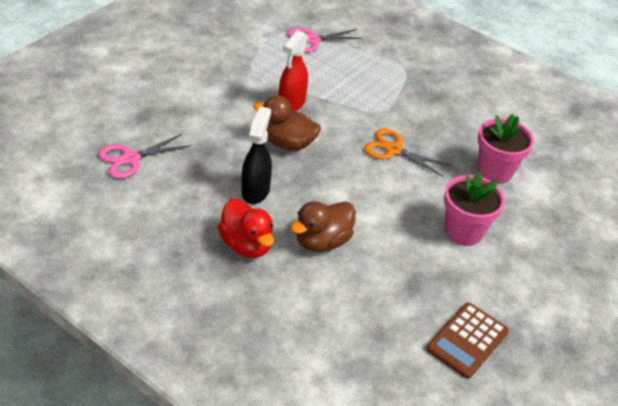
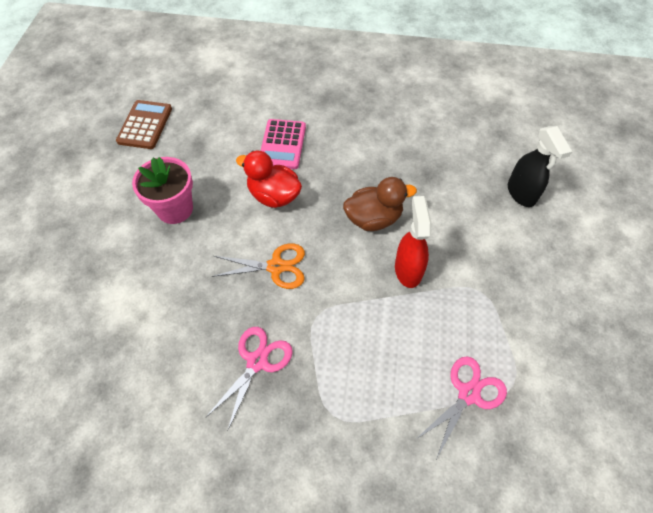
camera: 155 degrees right, 15 degrees up
(130, 159) = (473, 137): pink scissors -> pink scissors (257, 361)
(246, 245) = (332, 116): red duck -> red duck (274, 195)
(255, 191) = (361, 159): black spray bottle -> black spray bottle (521, 193)
(322, 241) = (282, 144): brown duck -> pink calculator
(494, 171) = (165, 295): pink flower pot -> none

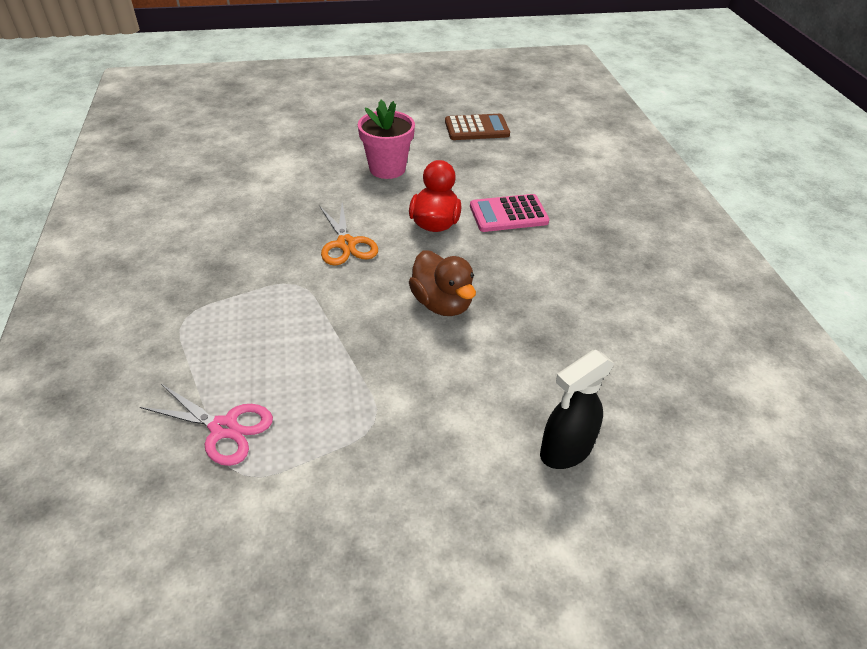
camera: 70 degrees right, 15 degrees down
(257, 361) = (235, 255): pink scissors -> none
(408, 269) = (381, 346): red spray bottle -> none

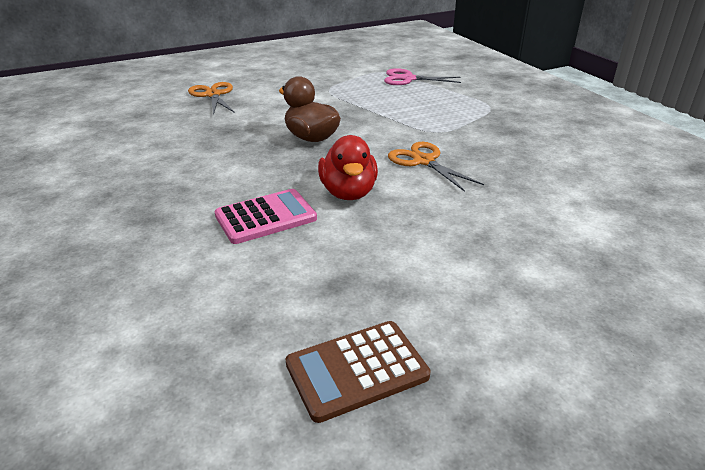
camera: 165 degrees right, 10 degrees down
(387, 168) = (452, 247): pink flower pot -> none
(565, 451) = (213, 95): black spray bottle -> orange scissors

